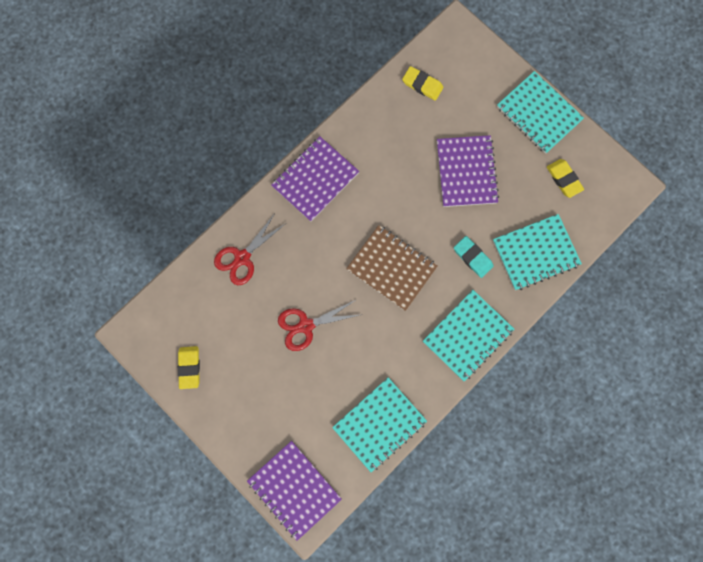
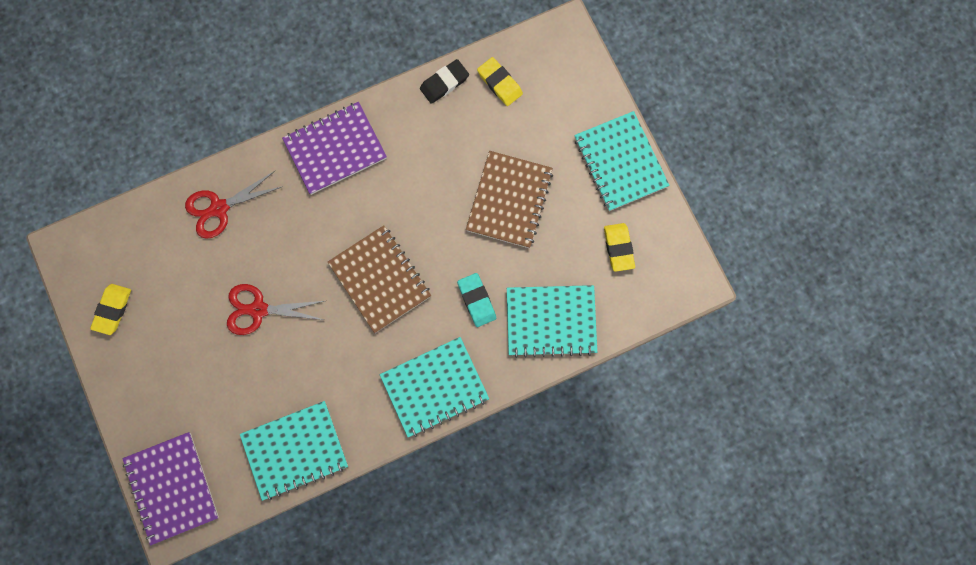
camera: 20 degrees right, 0 degrees up
(379, 99) = (444, 83): none -> black eraser
(466, 172) = (509, 200): purple notebook -> brown notebook

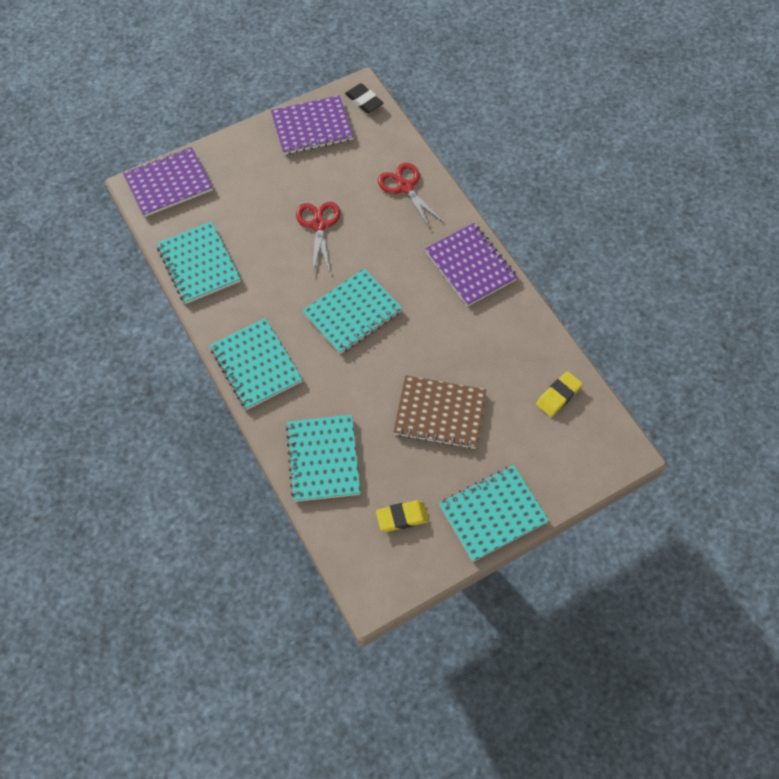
camera: 85 degrees right, 15 degrees down
(112, 310) = (312, 127): yellow eraser -> purple notebook
(380, 279) = (352, 313): brown notebook -> turquoise notebook
(444, 83) = (550, 348): black eraser -> black eraser (364, 101)
(476, 300) = (339, 393): turquoise eraser -> none

